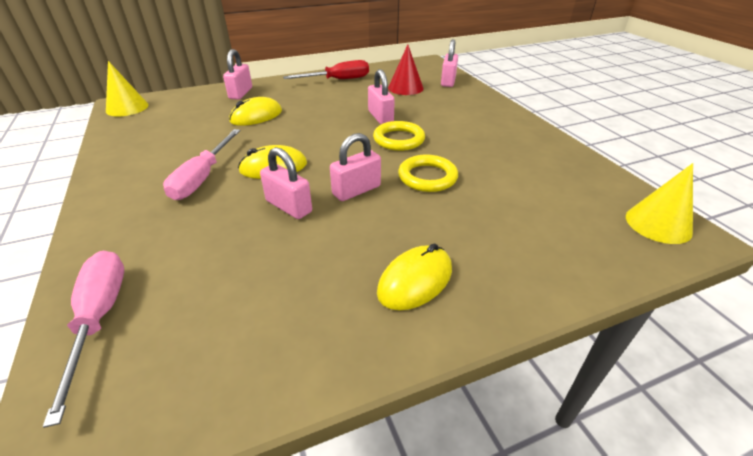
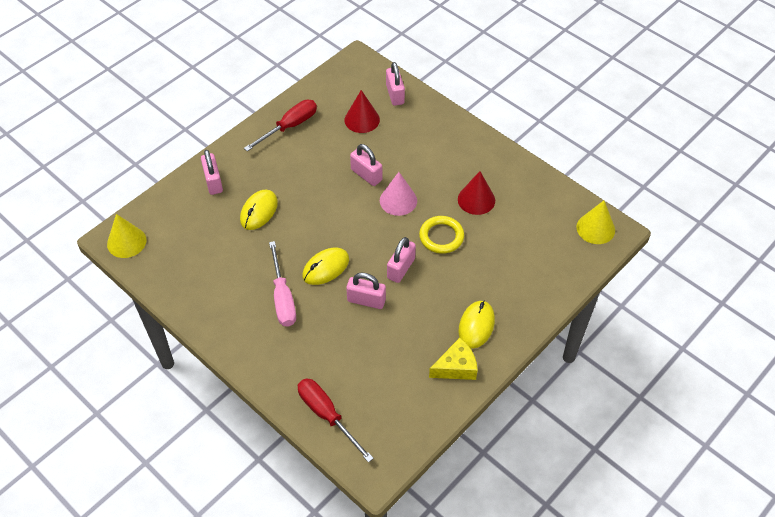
camera: 25 degrees left, 15 degrees up
(100, 318) = (327, 415): pink screwdriver -> red screwdriver
(345, 326) = (456, 367): none -> yellow cheese
(399, 139) = (398, 200): yellow ring -> pink cone
(491, 159) = (476, 199): none -> red cone

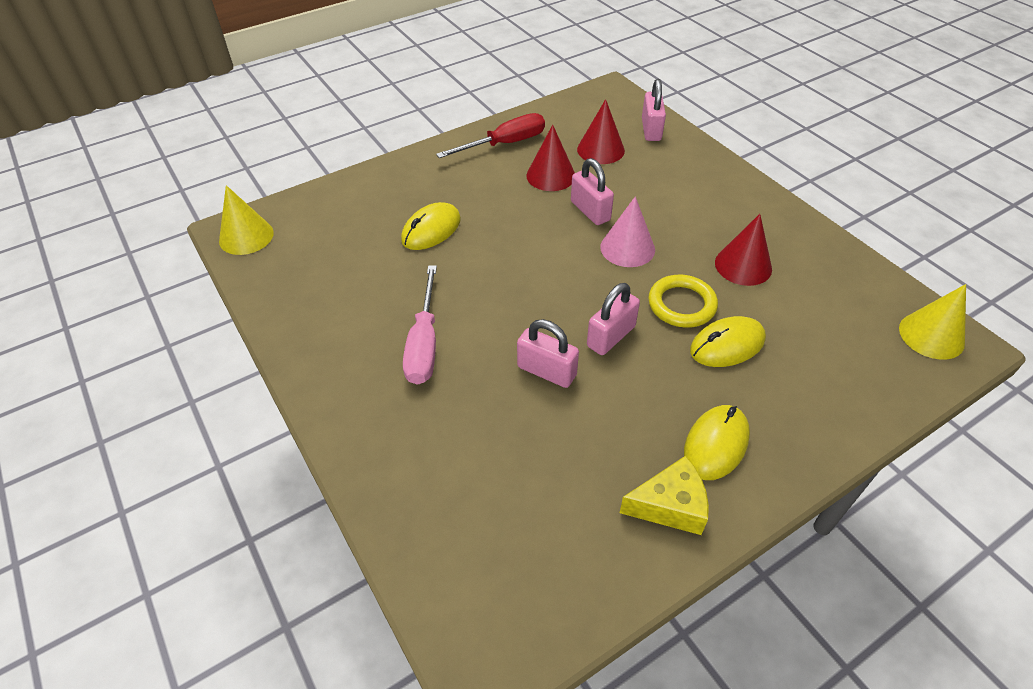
camera: 15 degrees right, 5 degrees down
(213, 182) = (386, 188): pink padlock -> none
(326, 268) = (499, 315): yellow mouse -> yellow mouse (727, 345)
(327, 415) = (432, 539): red screwdriver -> none
(331, 149) = (551, 175): none -> red cone

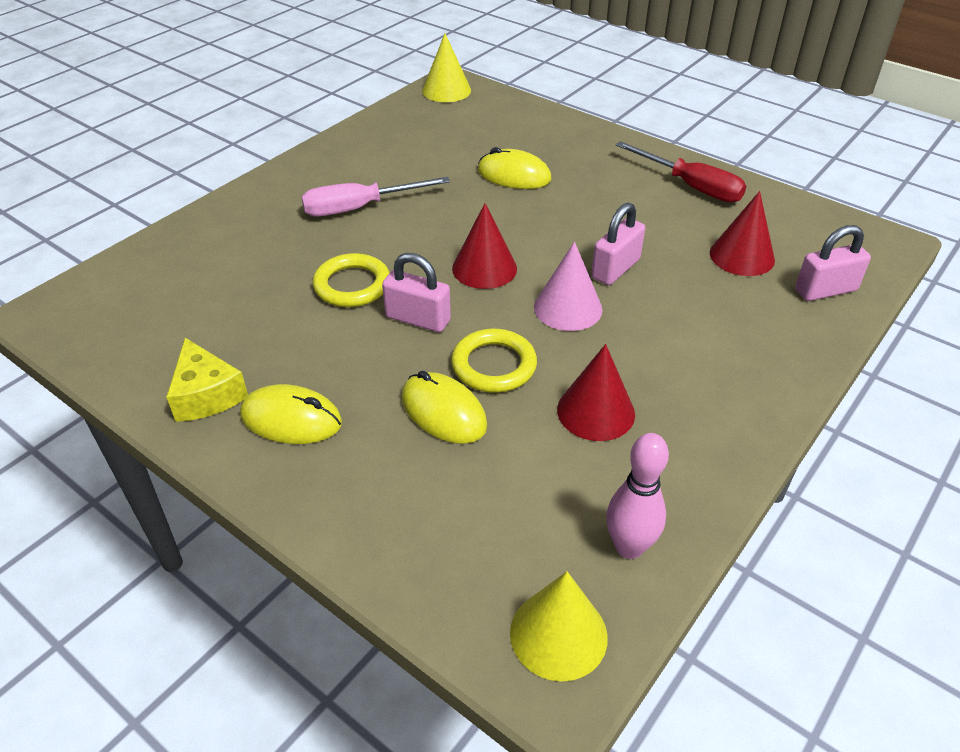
camera: 70 degrees right, 5 degrees down
(546, 371) = (352, 285): pink padlock -> yellow ring
(551, 175) = (659, 229): red cone -> red cone (484, 268)
(865, 285) = (629, 547): none -> pink bowling pin

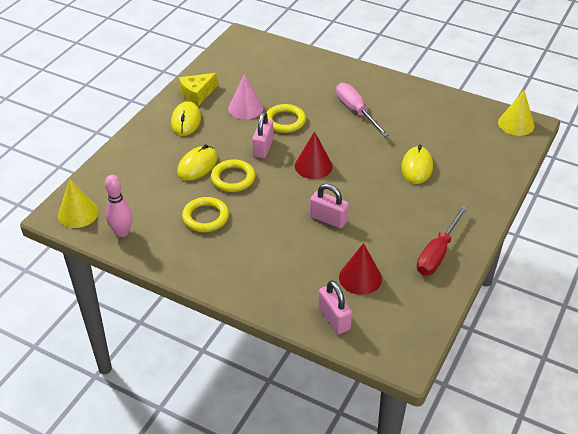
camera: 80 degrees right, 0 degrees up
(568, 308) = (286, 201): pink cone -> pink cone (245, 108)
(596, 411) = (205, 217): red cone -> yellow ring

